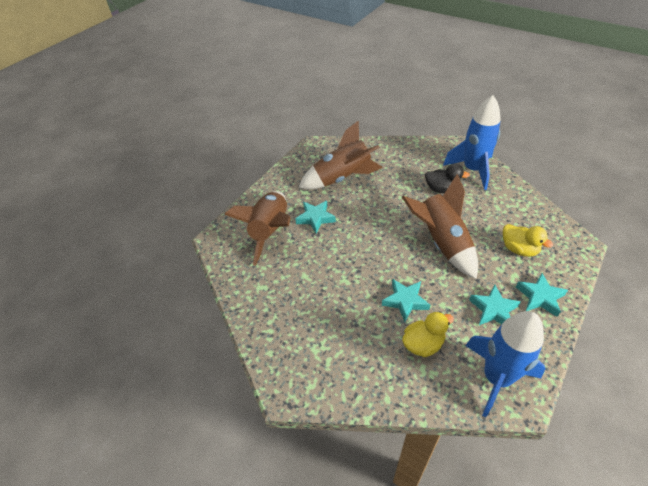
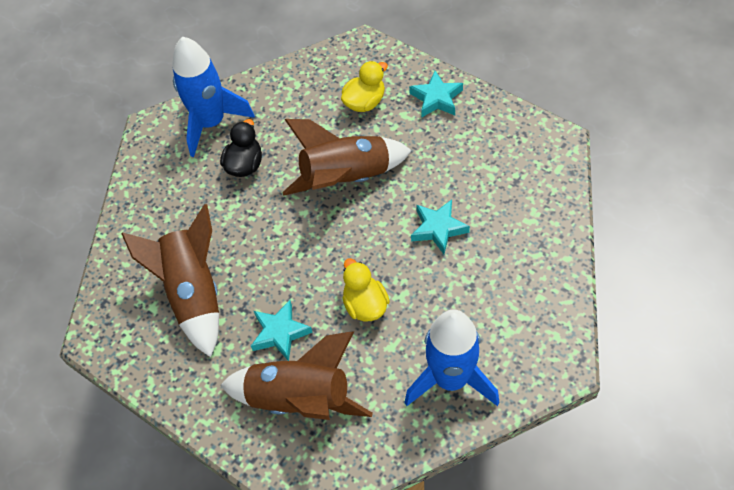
camera: 85 degrees left, 10 degrees up
(423, 344) = (498, 217): yellow duck -> yellow duck (365, 305)
(493, 310) = (452, 143): turquoise star -> none
(496, 378) = (537, 156): blue rocket -> blue rocket (451, 379)

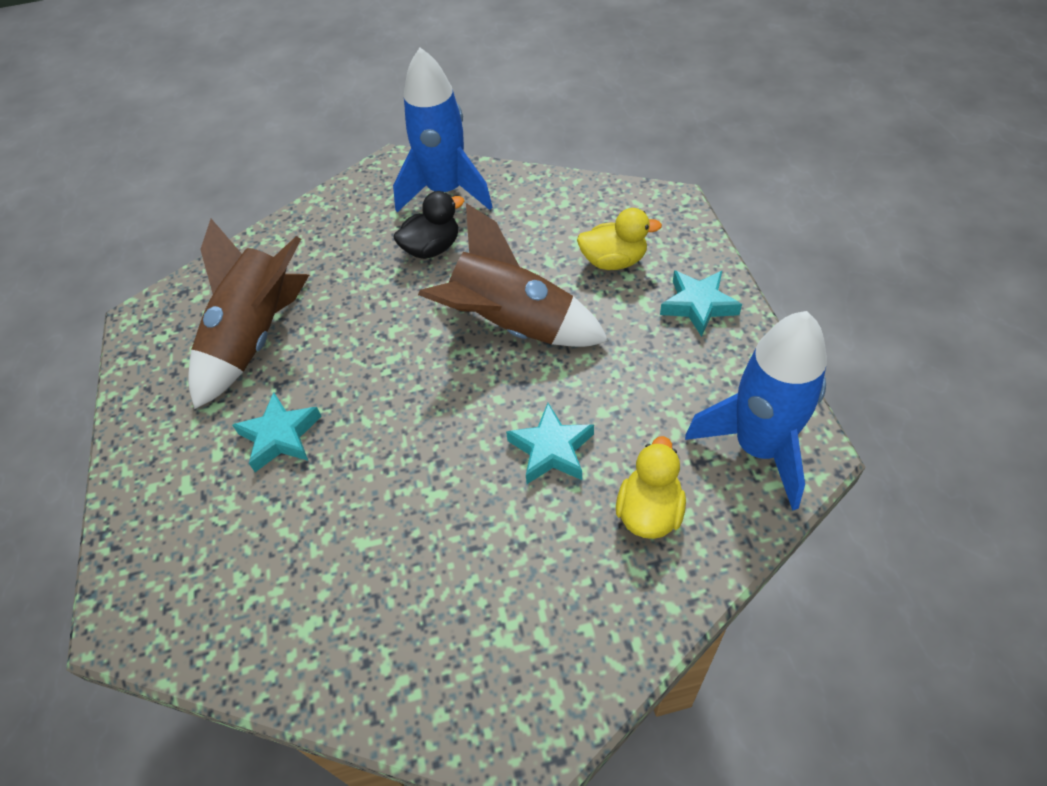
camera: 40 degrees right, 5 degrees down
(300, 399) = (221, 522): brown rocket -> none
(365, 305) = (387, 473): yellow duck -> yellow duck (649, 511)
(451, 379) = (381, 638): blue rocket -> blue rocket (758, 448)

